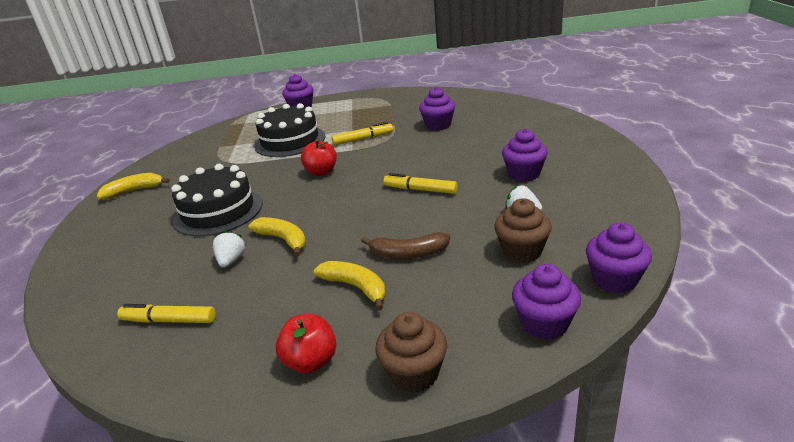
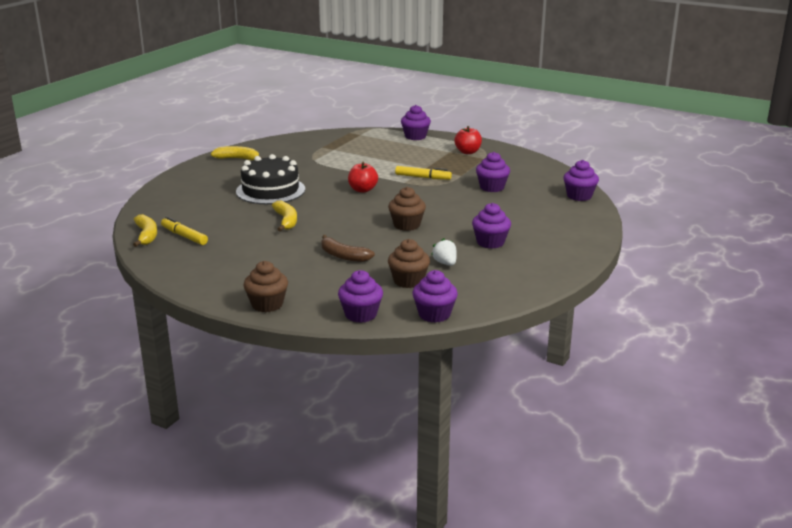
camera: 30 degrees right, 5 degrees down
(231, 261) = (246, 220): white strawberry -> none
(290, 141) = (372, 160): black cake -> none
(311, 361) = (227, 280): red apple -> red apple (468, 152)
(356, 287) = (292, 260): yellow banana -> yellow banana (146, 235)
(420, 190) = (407, 225): yellow marker -> brown cupcake
(519, 106) = (579, 196): none -> purple cupcake

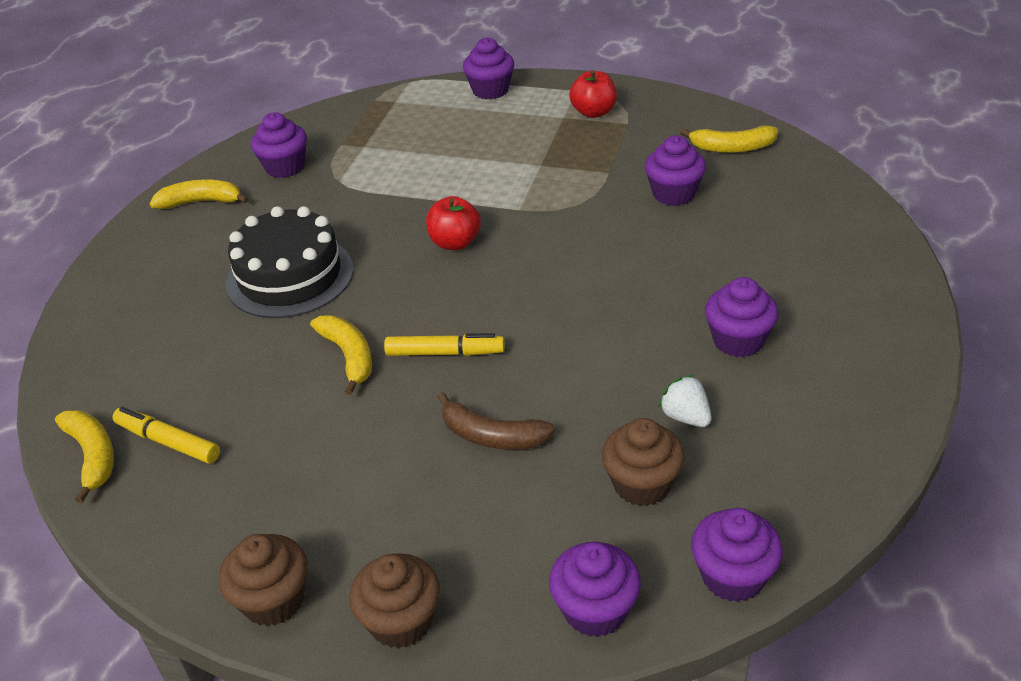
camera: 10 degrees left, 15 degrees up
(407, 225) = (571, 323): brown cupcake -> brown cupcake (273, 600)
(423, 177) = (546, 190): yellow marker -> yellow marker (445, 353)
(536, 175) = (732, 148): none -> yellow banana
(579, 196) = (827, 188): purple cupcake -> purple cupcake (285, 167)

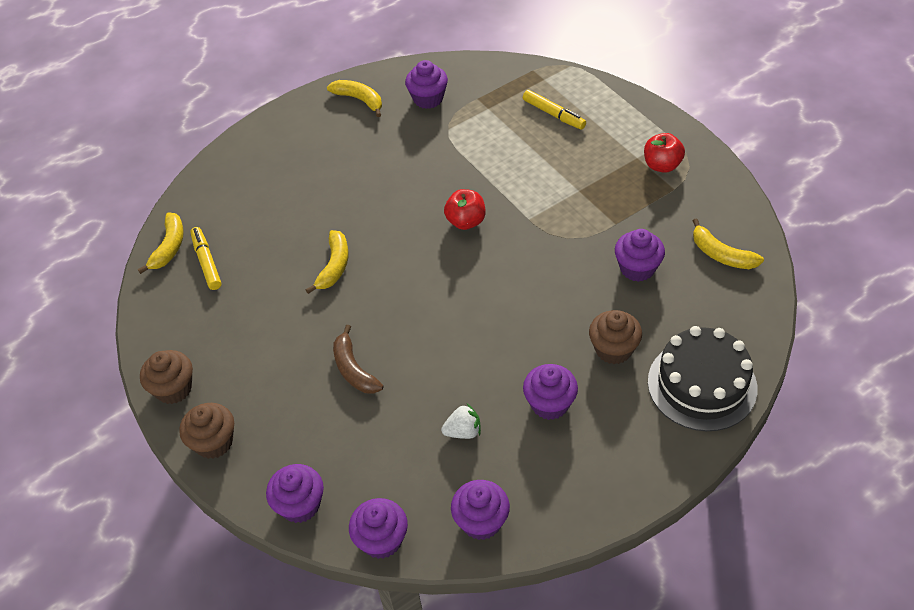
camera: 40 degrees right, 10 degrees up
(290, 276) = (356, 188): black cake -> black cake (702, 384)
(445, 353) = (383, 298): yellow marker -> yellow marker (553, 114)
(490, 90) = (614, 104): purple cupcake -> purple cupcake (481, 521)
(642, 484) = (395, 454): brown cupcake -> brown cupcake (613, 349)
(685, 417) = (463, 431): white strawberry -> white strawberry turned 75 degrees clockwise

